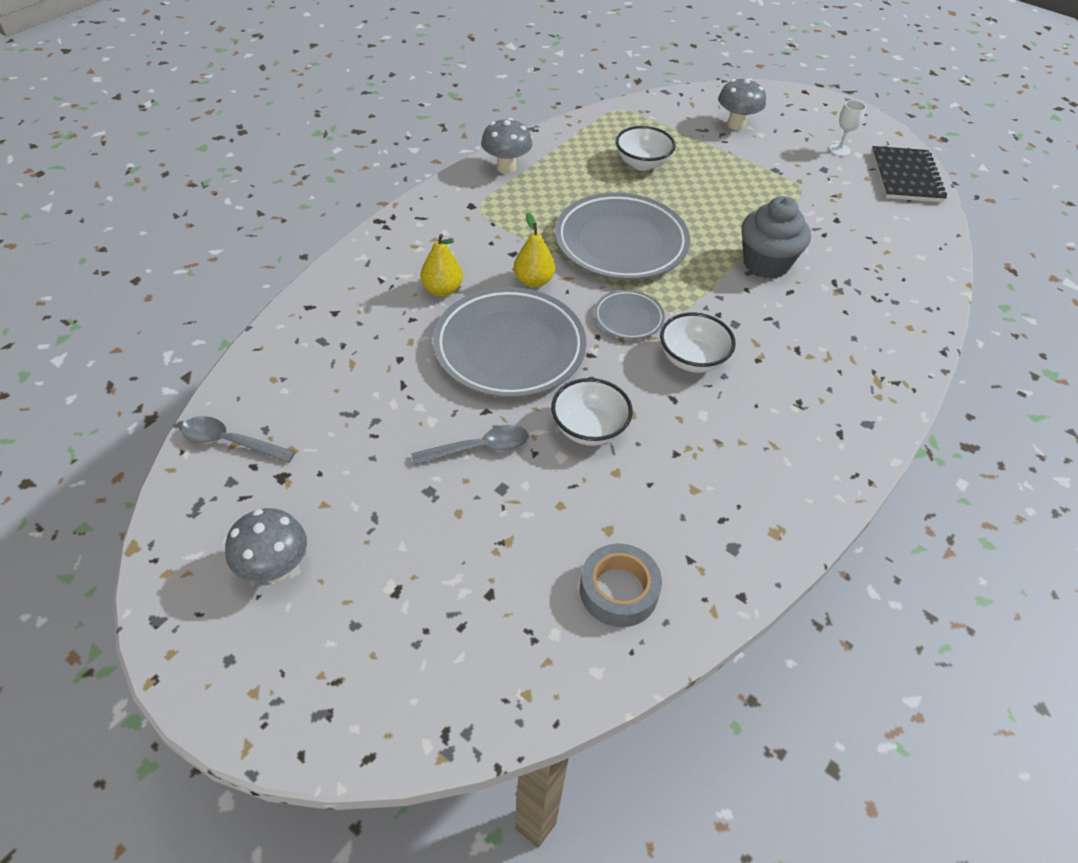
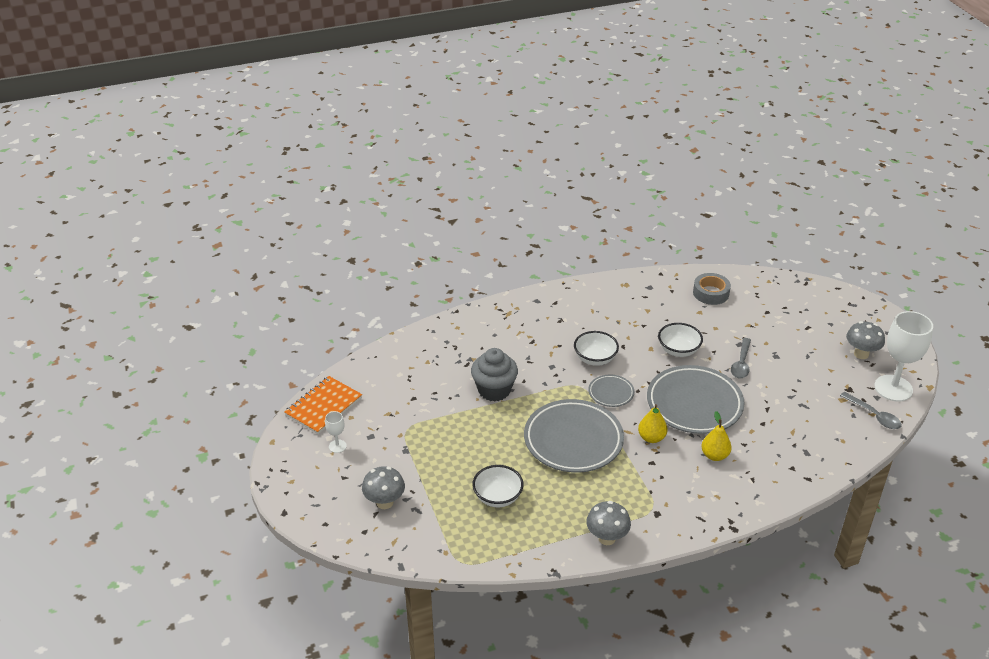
camera: 145 degrees left, 10 degrees down
(202, 513) = (893, 388): none -> white goblet
(479, 448) = (741, 363): grey spoon -> grey spoon turned 90 degrees counterclockwise
(906, 177) = (323, 406): black notebook -> orange notebook

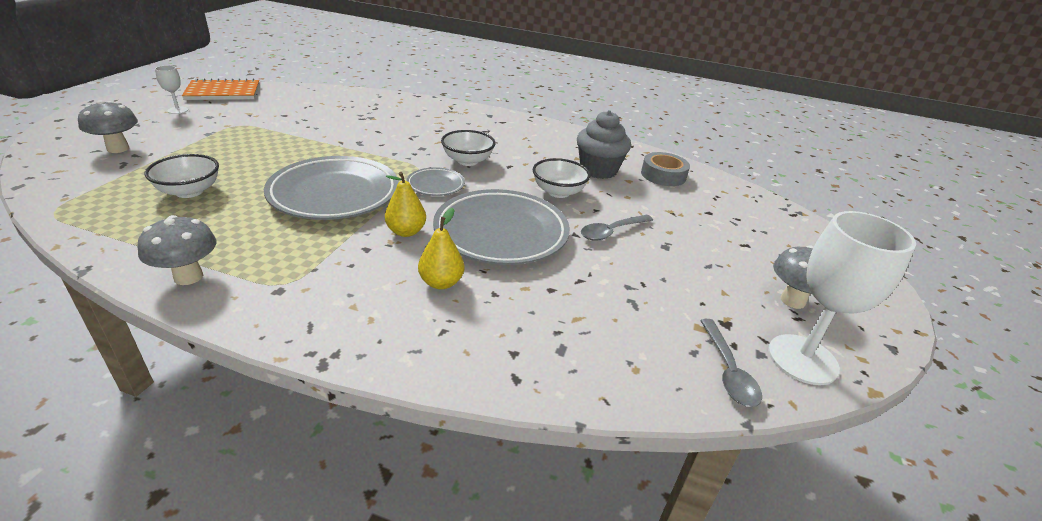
camera: 35 degrees right, 5 degrees down
(494, 390) = (347, 138): grey cupcake -> grey cupcake (598, 170)

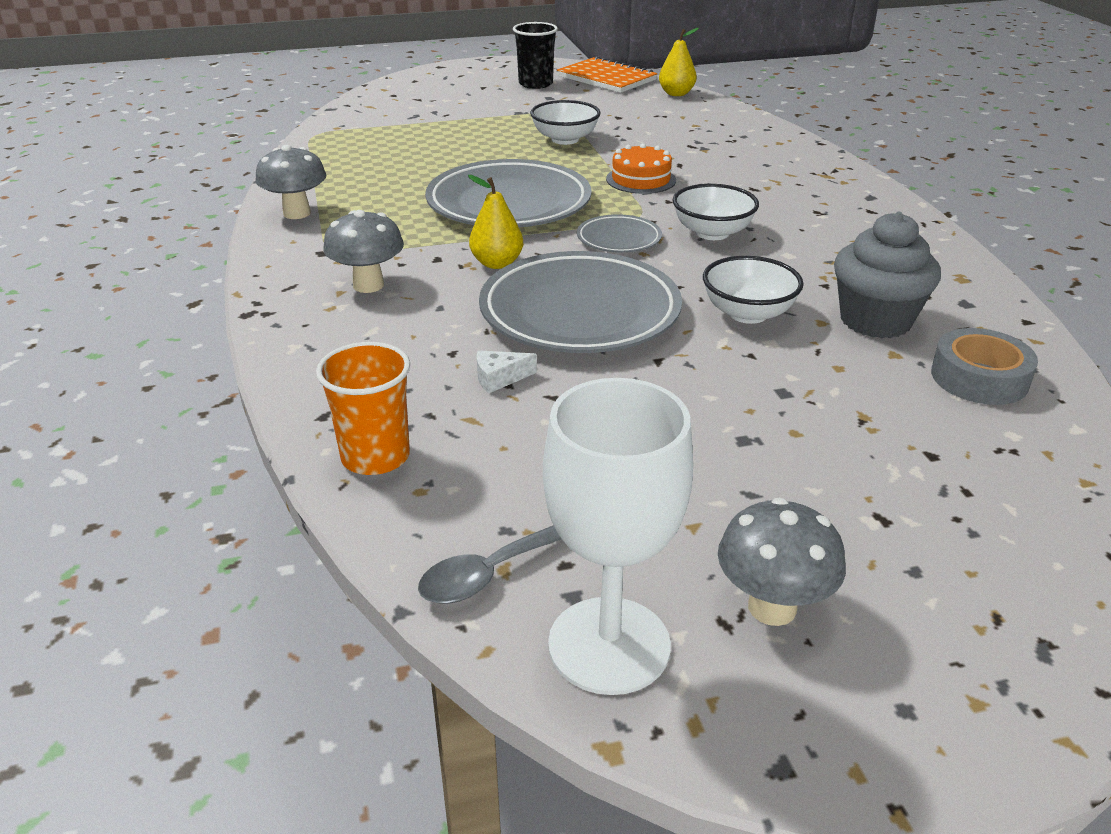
camera: 60 degrees right, 0 degrees up
(118, 148) = (433, 102): grey mushroom -> grey mushroom (368, 285)
(178, 110) = (535, 84): white goblet -> black cup
(189, 191) = (413, 154): white bowl -> white bowl (565, 139)
(376, 147) = (641, 179): none -> orange cake
(441, 283) = (432, 317): yellow pear -> yellow pear (676, 94)
(542, 289) = (499, 378): none -> white cheese
(586, 373) = (375, 457): none -> orange cup
(612, 232) = (710, 384): grey spoon -> none

